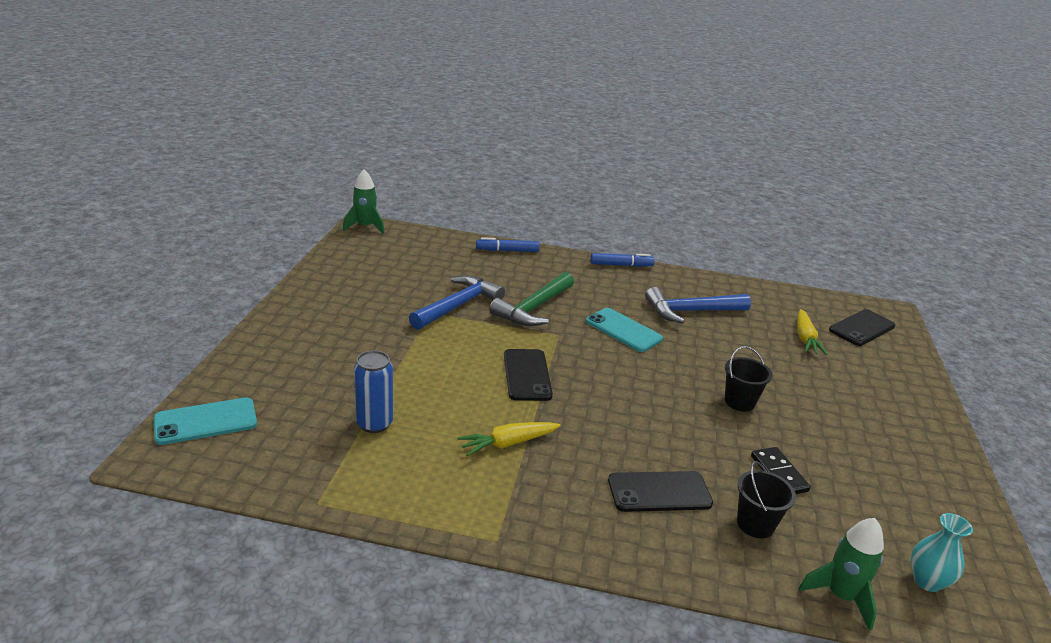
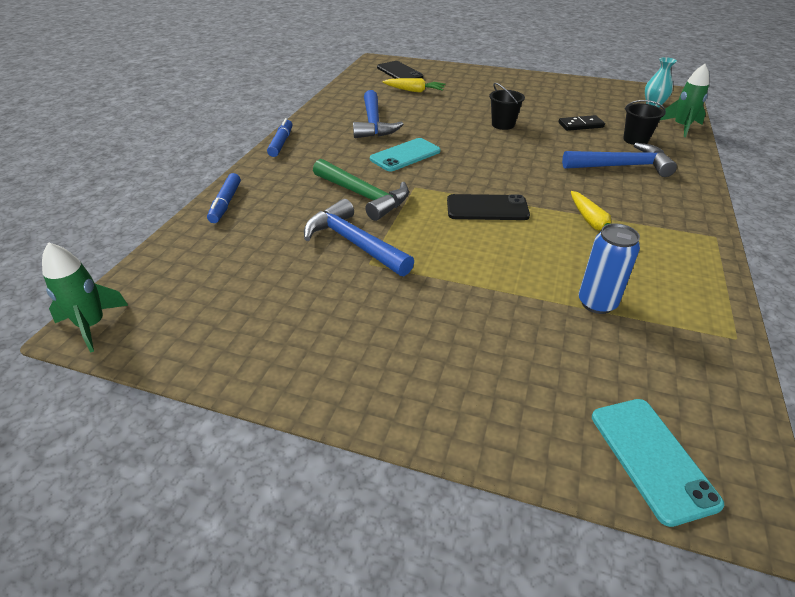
camera: 80 degrees left, 10 degrees up
(659, 492) = (621, 166): black phone -> blue hammer

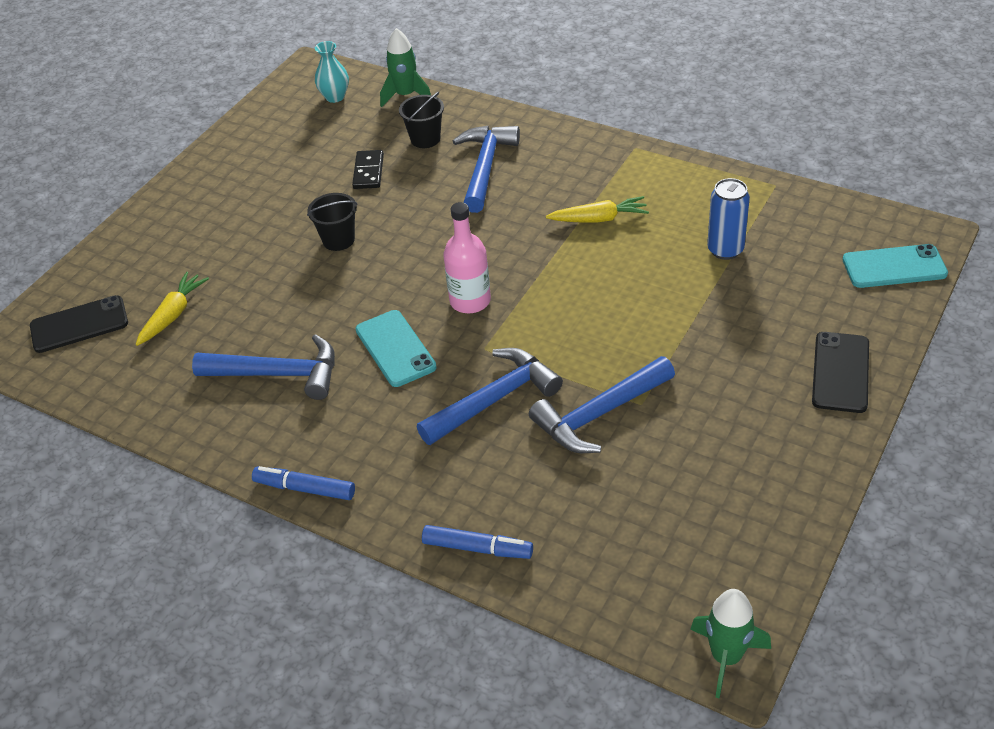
camera: 75 degrees left, 5 degrees up
(363, 196) = (494, 399): green hammer -> blue hammer
(463, 176) = (470, 301): none -> pink bottle
(487, 208) = (549, 292): black phone -> black phone (840, 372)

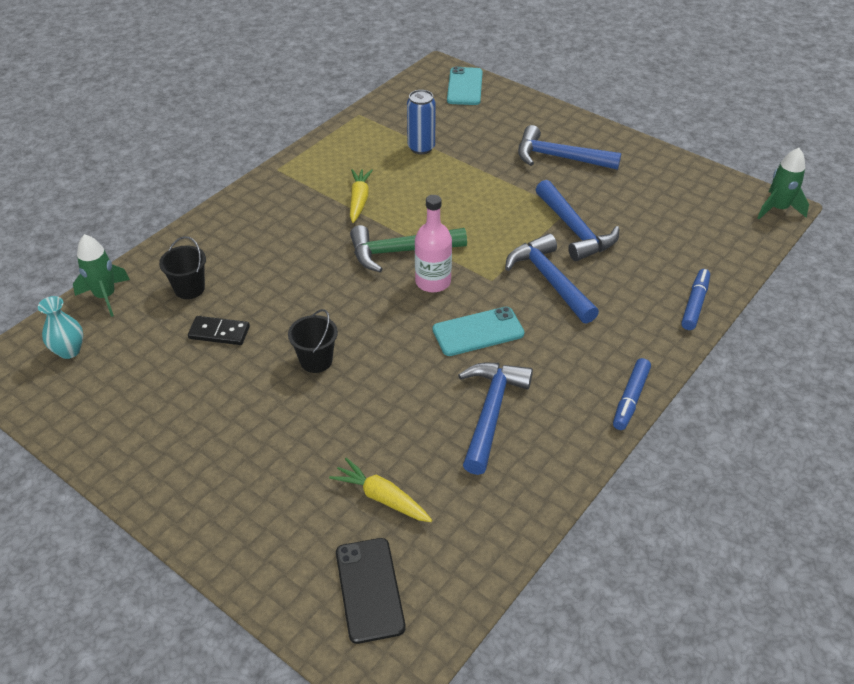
camera: 85 degrees left, 0 degrees up
(485, 167) = (256, 254): blue hammer -> blue hammer (559, 157)
(515, 267) = (400, 251): none -> green hammer
(840, 372) = (555, 125): black phone -> none

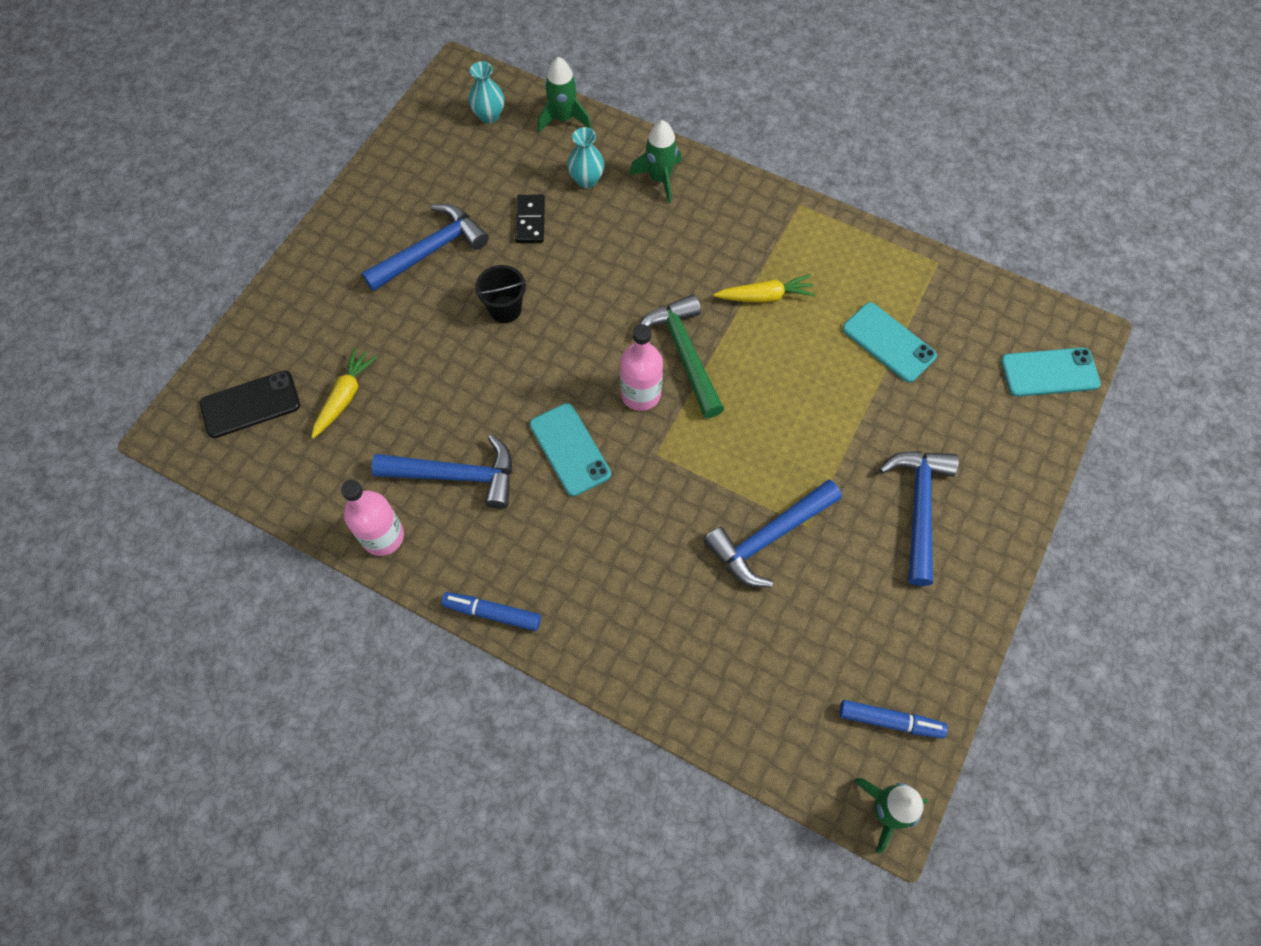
camera: 80 degrees right, 20 degrees up
(189, 289) = (586, 180): black bucket -> turquoise vase
(212, 242) = (659, 179): none -> green rocket
(421, 148) = (888, 342): blue can -> turquoise phone
(547, 474) = (383, 536): none -> pink bottle
(549, 280) = (668, 515): blue hammer -> blue hammer (431, 250)
(694, 304) = (658, 686): blue marker -> blue marker (890, 721)

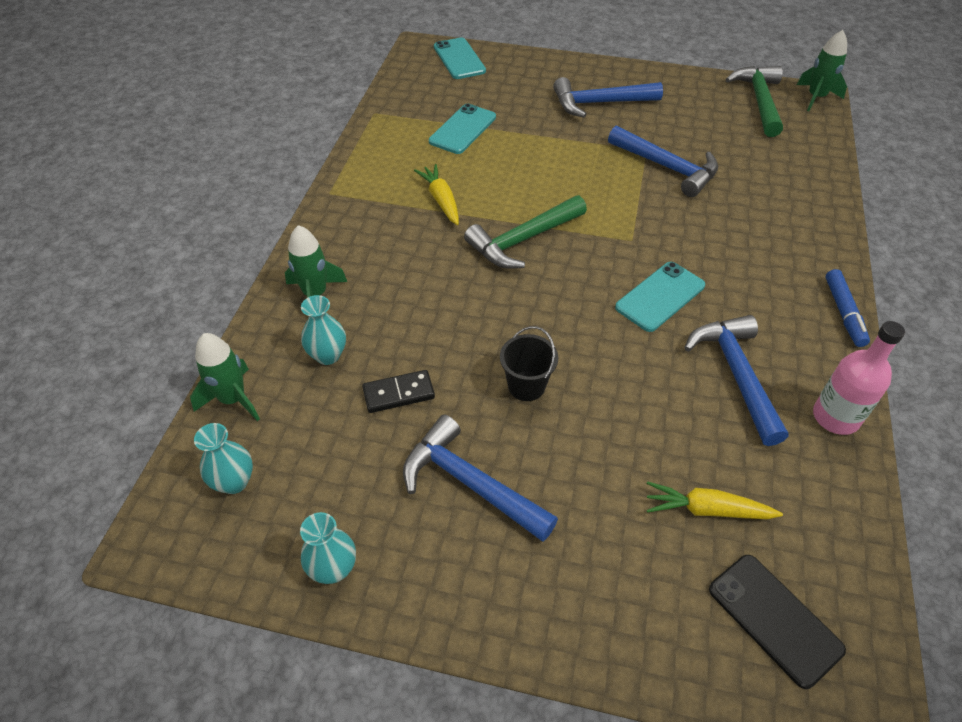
camera: 105 degrees left, 15 degrees down
(400, 163) = (333, 569): none -> turquoise vase
(640, 394) = (578, 260): pink bottle -> none
(890, 721) = (759, 101): blue marker -> green hammer

